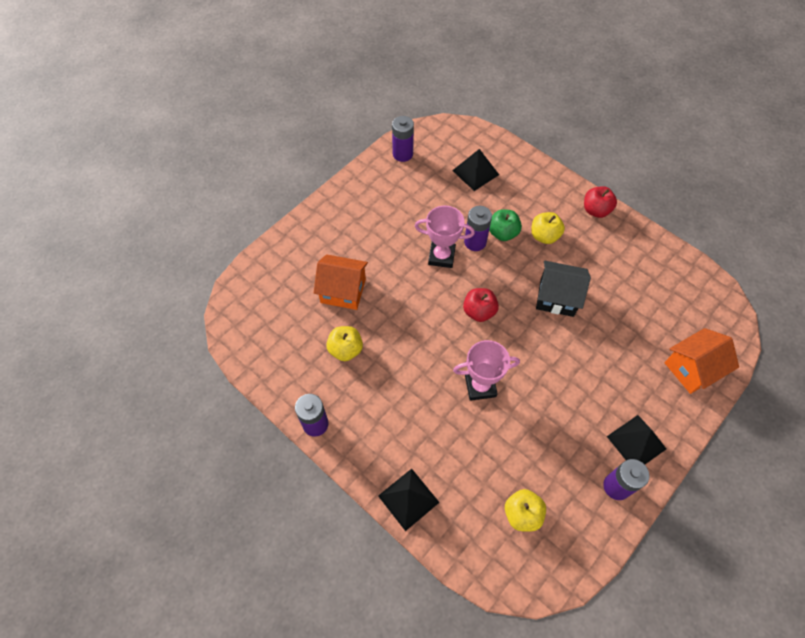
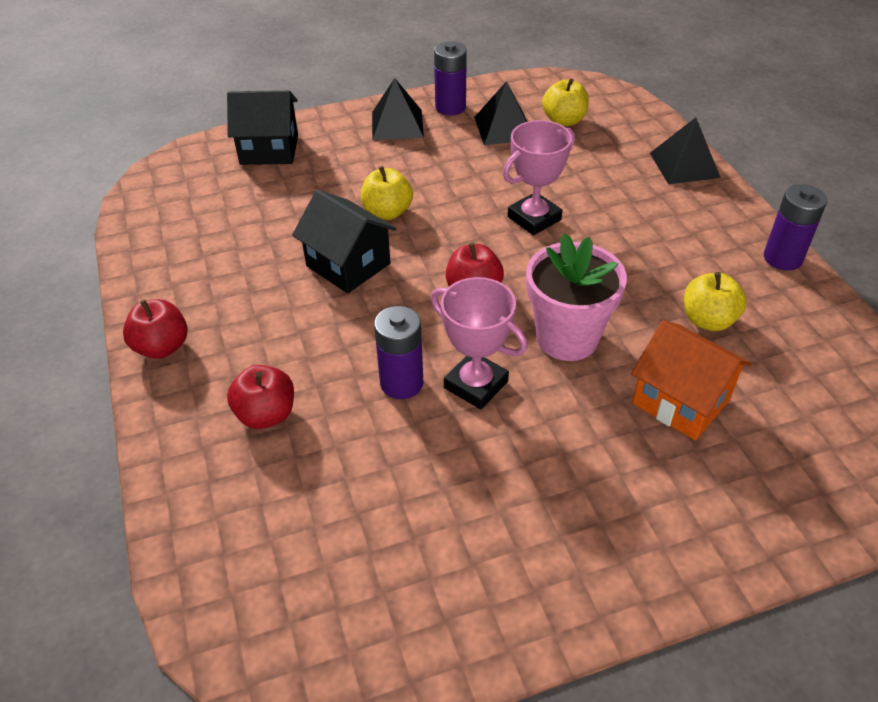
camera: 150 degrees left, 15 degrees down
(402, 154) = (409, 638): purple battery -> none
(413, 303) = (567, 338): none -> pink flower pot
(475, 172) = (290, 511): black pyramid -> black pyramid (503, 128)
(480, 386) = (534, 218): pink trophy -> pink trophy turned 60 degrees counterclockwise
(503, 233) = (343, 377): green apple -> none
(519, 202) = (266, 414): none -> red apple
(544, 236) = (282, 345): yellow apple -> yellow apple (387, 212)
(692, 369) = (269, 149): orange house -> black house

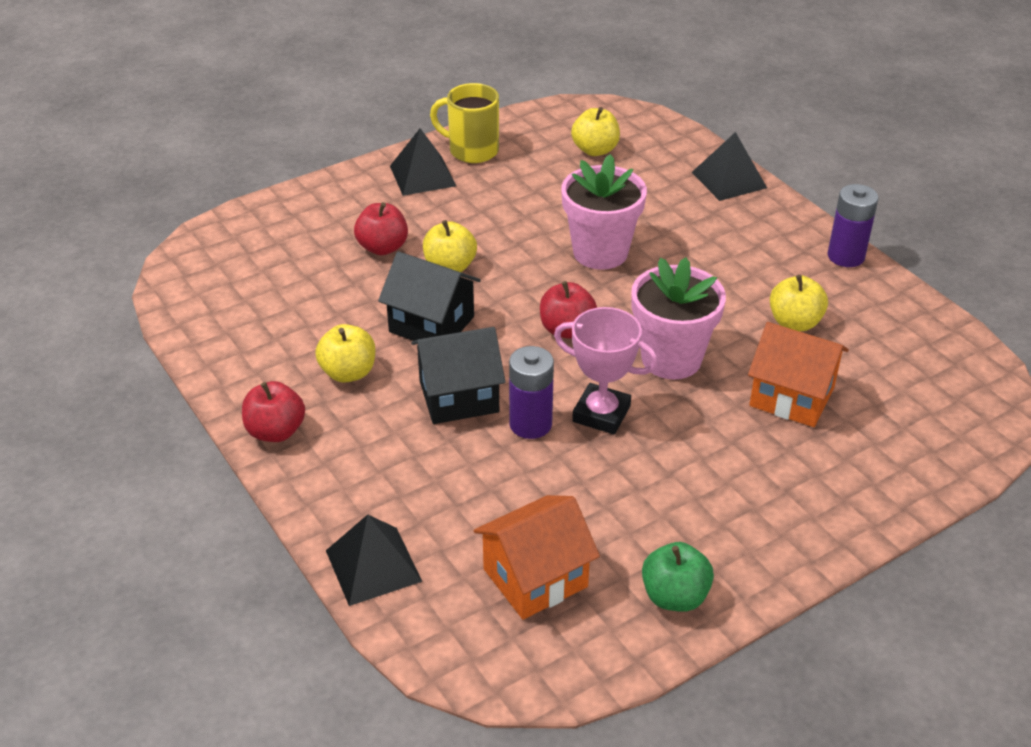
camera: 15 degrees left, 5 degrees down
(253, 300) = (348, 372): none -> yellow apple
(266, 414) = (411, 474): red apple -> red apple (382, 247)
(269, 149) = (295, 220): black house -> black house (459, 396)
(341, 557) = (535, 578): none -> orange house
(450, 107) = (472, 150): purple battery -> yellow mug
(479, 612) = (674, 596): none -> green apple
(503, 128) = (536, 165): black pyramid -> black pyramid (373, 565)
(534, 218) = (600, 252): pink trophy -> pink flower pot

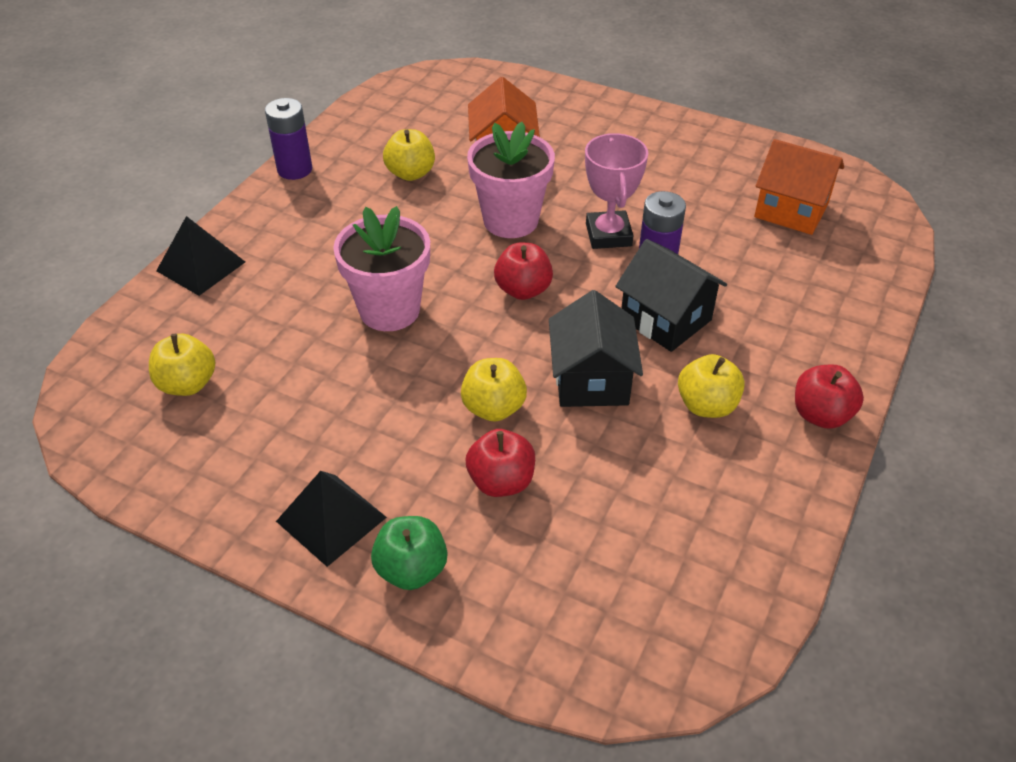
camera: 120 degrees left, 5 degrees up
(373, 565) = (871, 287): black pyramid -> none
(472, 150) = (244, 497): yellow mug -> none
(674, 596) = (738, 152): green apple -> green apple (411, 569)

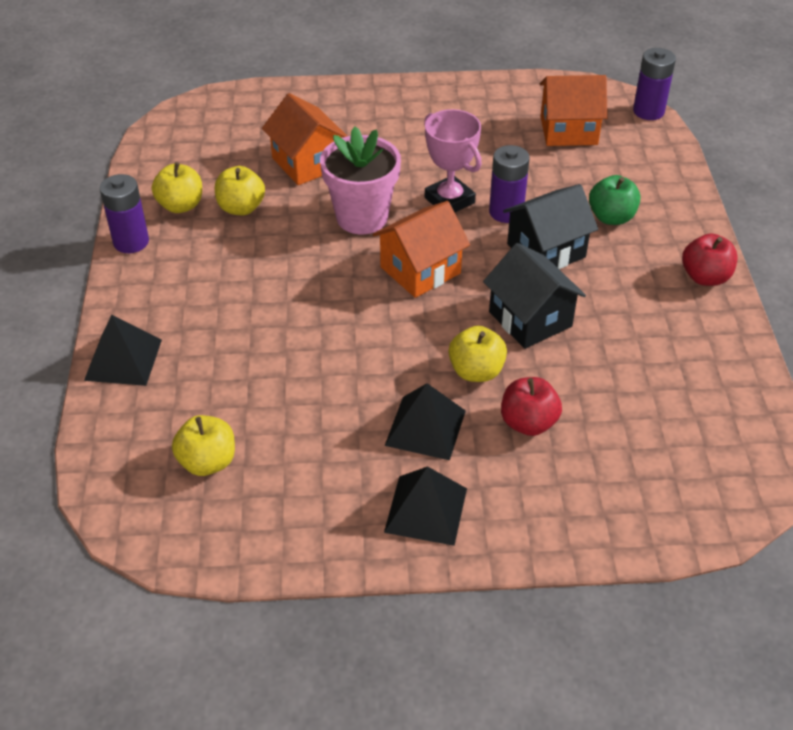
camera: 30 degrees left, 0 degrees up
(389, 310) = (326, 329): pink flower pot -> none
(399, 440) = (425, 428): none -> black pyramid
(411, 569) = (518, 516): green apple -> green apple (611, 217)
(523, 290) = (420, 270): red apple -> orange house
(665, 319) = (546, 250): black house -> black house turned 45 degrees counterclockwise
(706, 405) = (625, 303): yellow apple -> yellow apple (181, 205)
(899, 220) = (648, 111): none -> purple battery

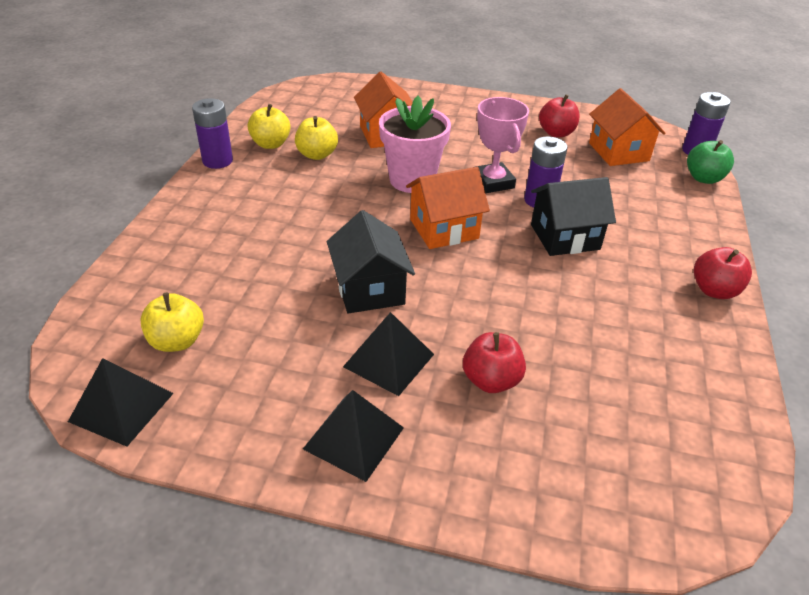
camera: 15 degrees right, 5 degrees down
(123, 359) = (158, 242): black pyramid -> black pyramid (121, 407)
(476, 371) = (459, 322): yellow apple -> none
(494, 119) = (556, 133): none -> red apple
(530, 319) = (528, 289): black house -> black house (369, 289)
(568, 130) = (618, 152): orange house -> orange house turned 60 degrees clockwise
(611, 217) = (636, 223): green apple -> green apple (703, 178)

